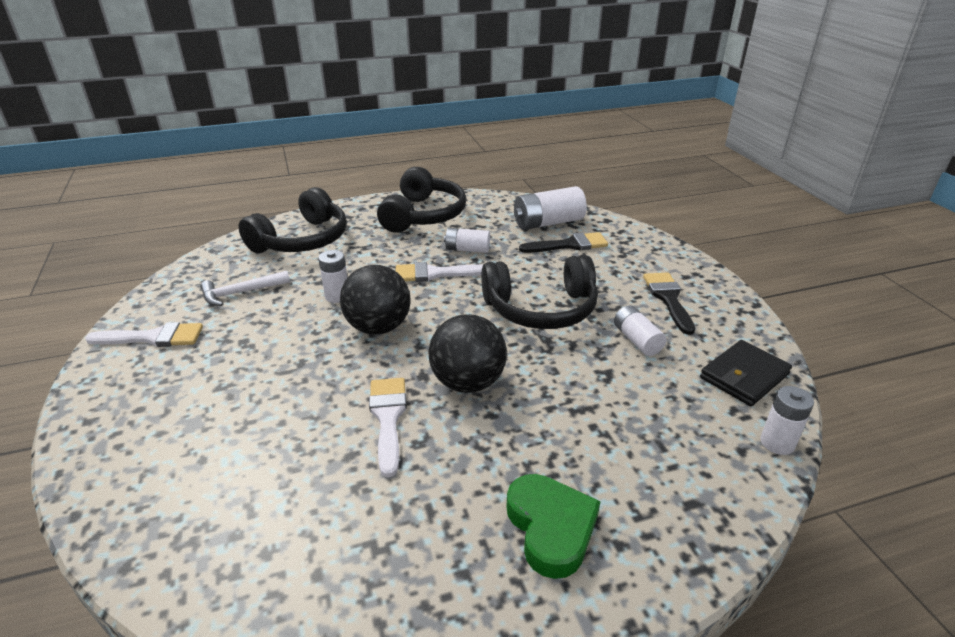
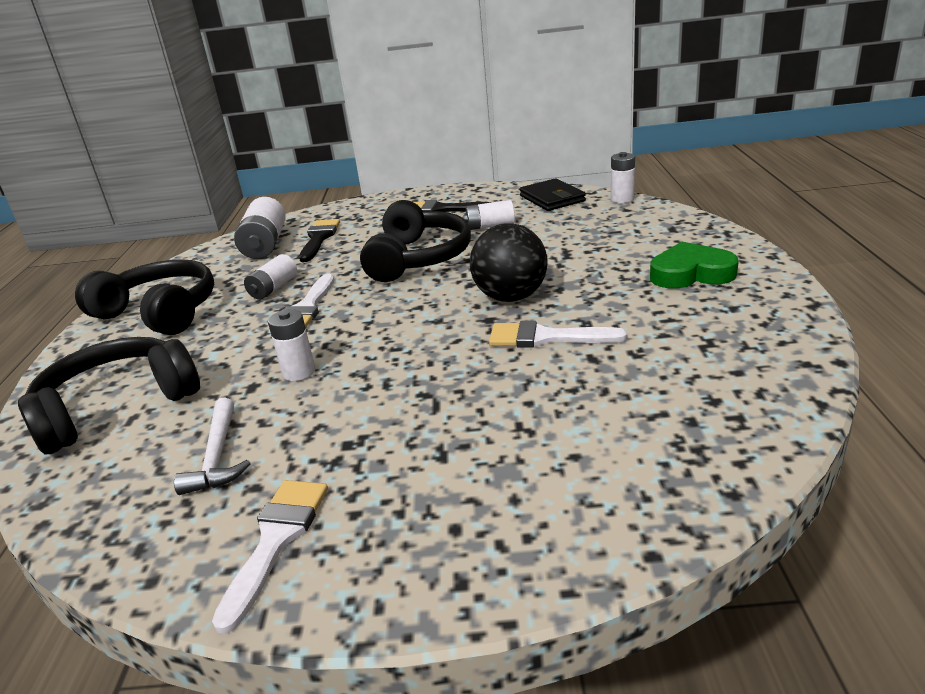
camera: 70 degrees left, 5 degrees down
(302, 240) = (116, 406): black headphones -> black headphones turned 90 degrees counterclockwise
(378, 327) = (388, 343): black ball -> none

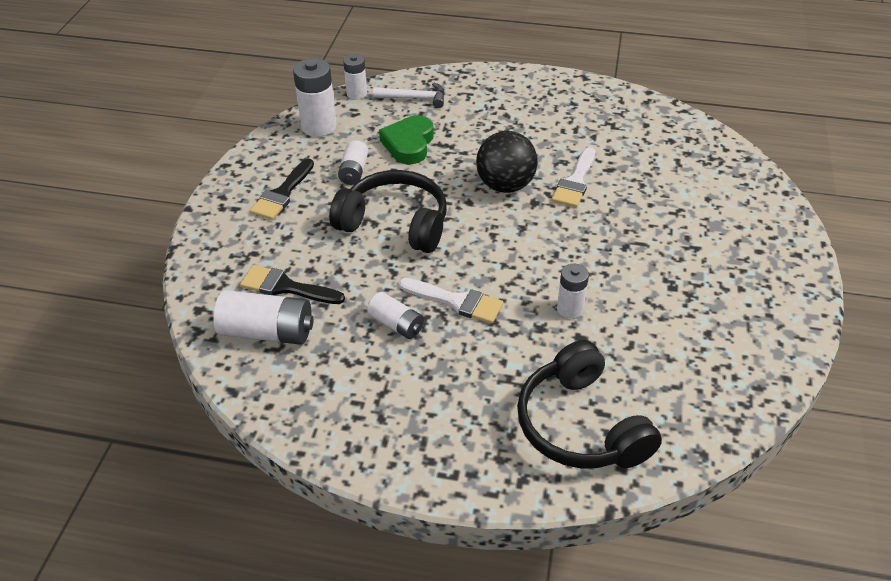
camera: 80 degrees left, 15 degrees up
(160, 312) = (399, 415): black headphones -> none
(217, 457) = (670, 353): white hammer -> white hammer (415, 98)
(276, 540) = (759, 322): white brush -> none
(552, 198) = (319, 126): black wallet -> white battery
(691, 273) = (517, 103): green heart -> green heart (409, 144)

